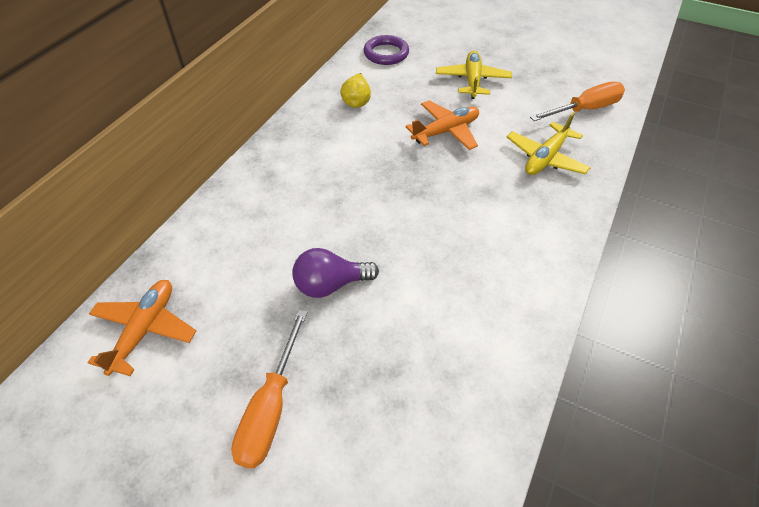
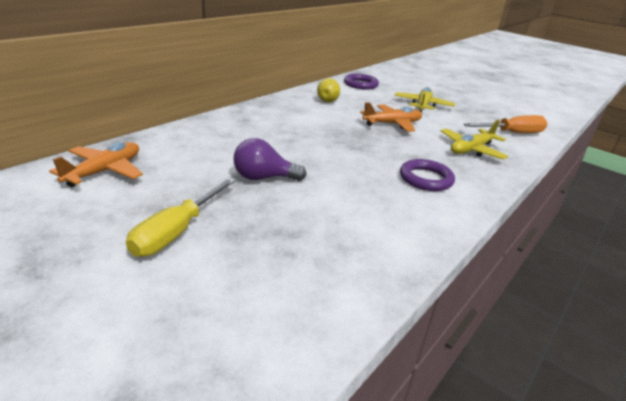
camera: 10 degrees right, 20 degrees down
(271, 407) = (177, 231): orange screwdriver -> yellow screwdriver
(507, 230) = (426, 179): none -> purple ring

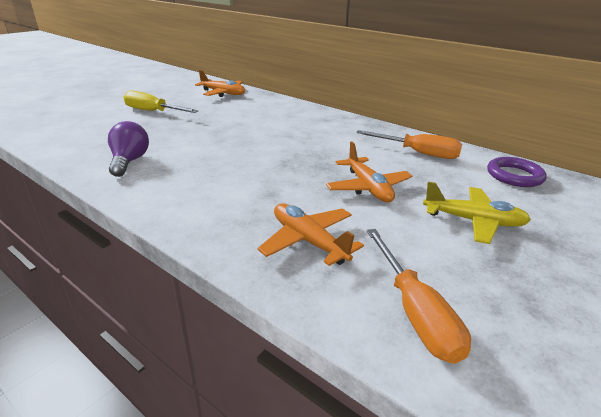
camera: 90 degrees right, 0 degrees up
(263, 178) = (216, 128): purple light bulb -> purple light bulb (129, 161)
(328, 100) = (418, 153): yellow pear -> orange screwdriver
(426, 179) = (216, 194): purple ring -> none
(471, 150) = (308, 241): yellow plane -> orange plane

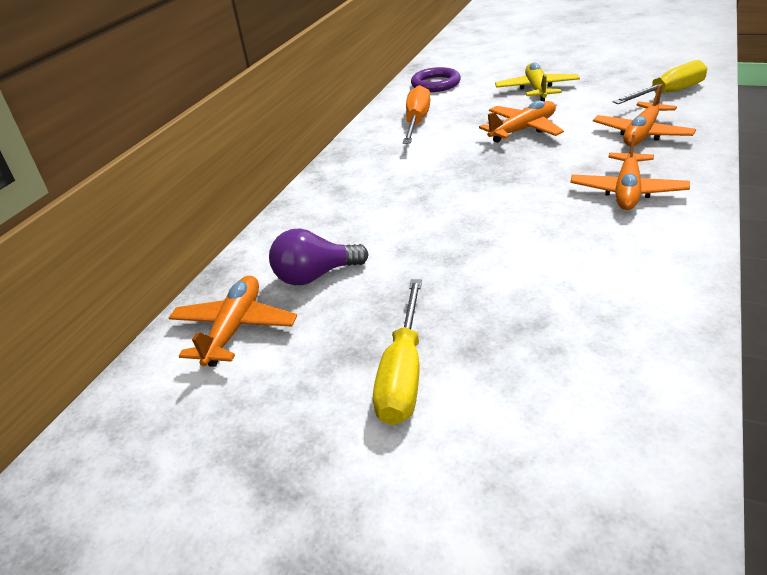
camera: 100 degrees left, 5 degrees up
(129, 161) = (622, 286): purple light bulb -> purple light bulb (315, 276)
(217, 196) = (627, 191): none -> orange plane
(415, 312) = (669, 93): orange screwdriver -> yellow screwdriver

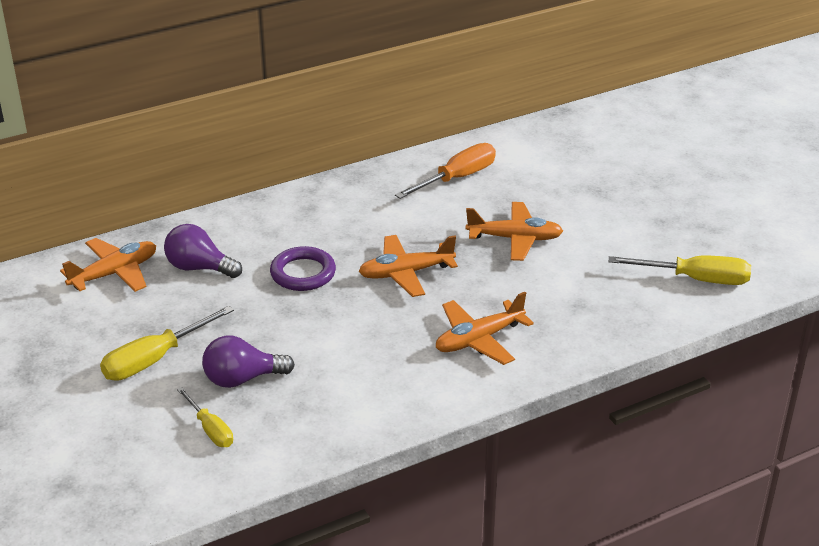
camera: 35 degrees right, 0 degrees up
(435, 84) = (540, 145): purple ring -> purple ring (303, 273)
(515, 333) = (242, 379): none -> purple light bulb
(537, 90) = (602, 205): yellow plane -> none
(572, 396) = (210, 429): none -> yellow screwdriver
(642, 134) = (589, 302): orange plane -> orange plane (406, 273)

